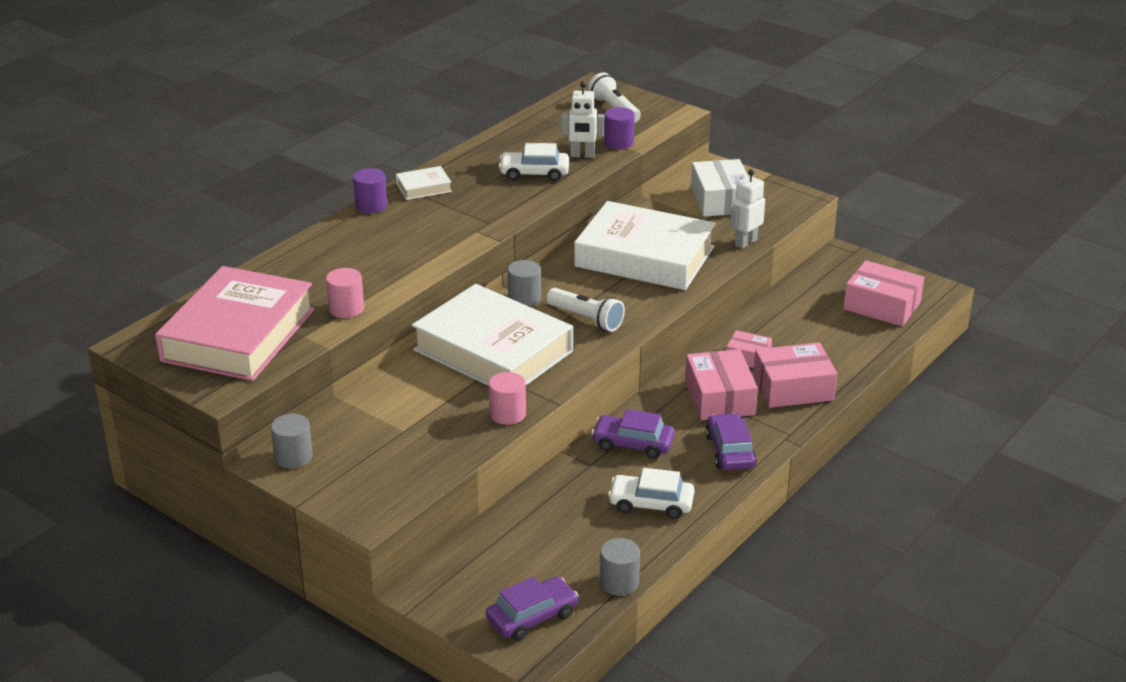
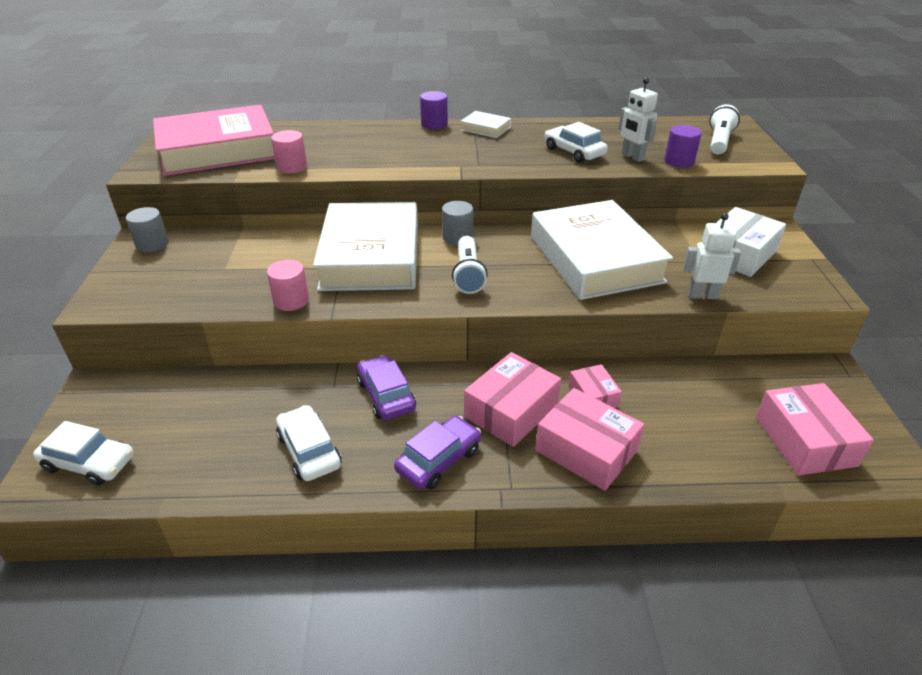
camera: 50 degrees right, 5 degrees up
(532, 617) = (89, 463): purple car -> white car
(619, 582) = (173, 492): grey cylinder -> none

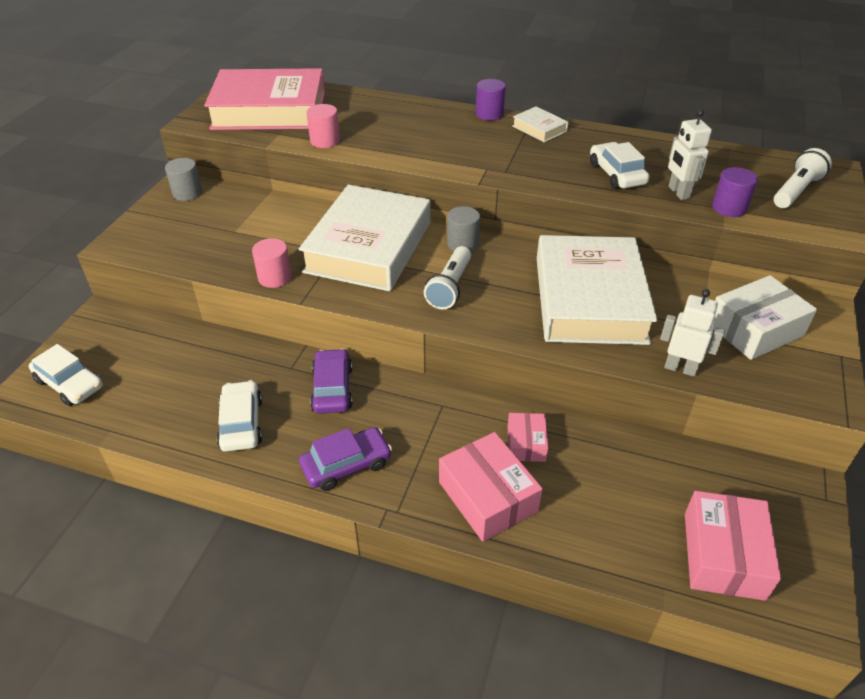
camera: 20 degrees right, 5 degrees up
(511, 411) = (438, 436): pink box -> none

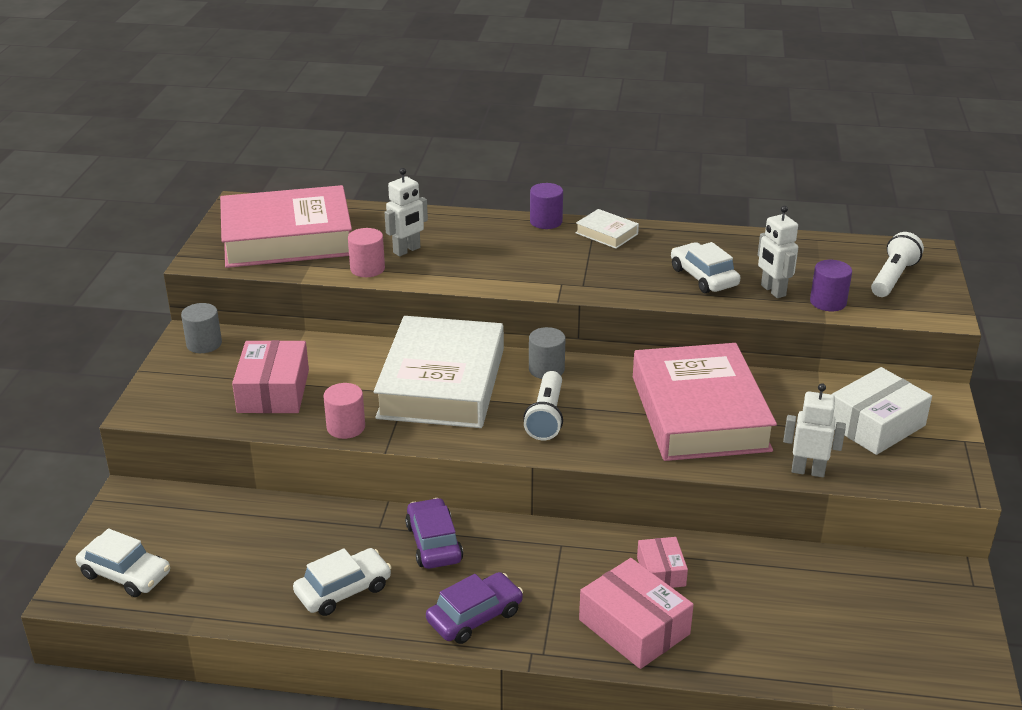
camera: 10 degrees left, 10 degrees down
(241, 423) = (343, 590): white car -> white car turned 75 degrees clockwise
(363, 128) = (407, 250): none -> white robot
(589, 299) = (699, 413): white book -> pink book
(723, 555) = (882, 648): pink box -> pink box (273, 391)

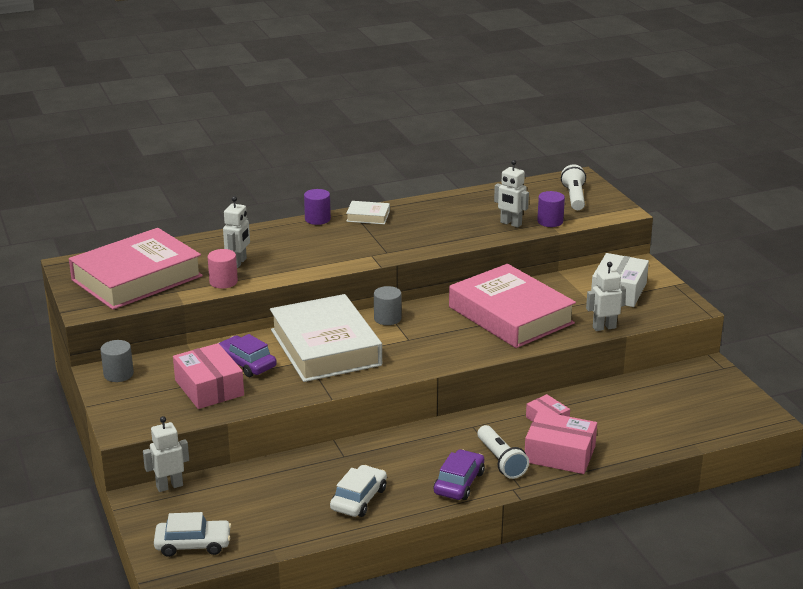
camera: 30 degrees left, 5 degrees down
(171, 492) = (169, 486): none -> white robot
(346, 427) = (288, 393): pink cylinder -> none
(434, 543) = (390, 452): purple car -> purple car (246, 363)
(546, 417) = (417, 346): white flashlight -> white flashlight (500, 461)
(703, 277) = (460, 227): white car -> none

